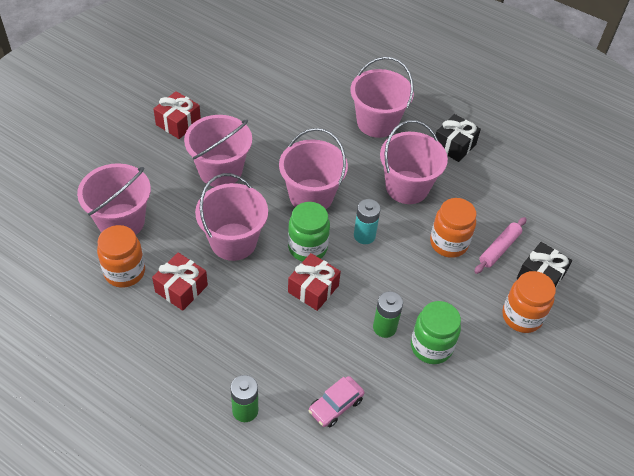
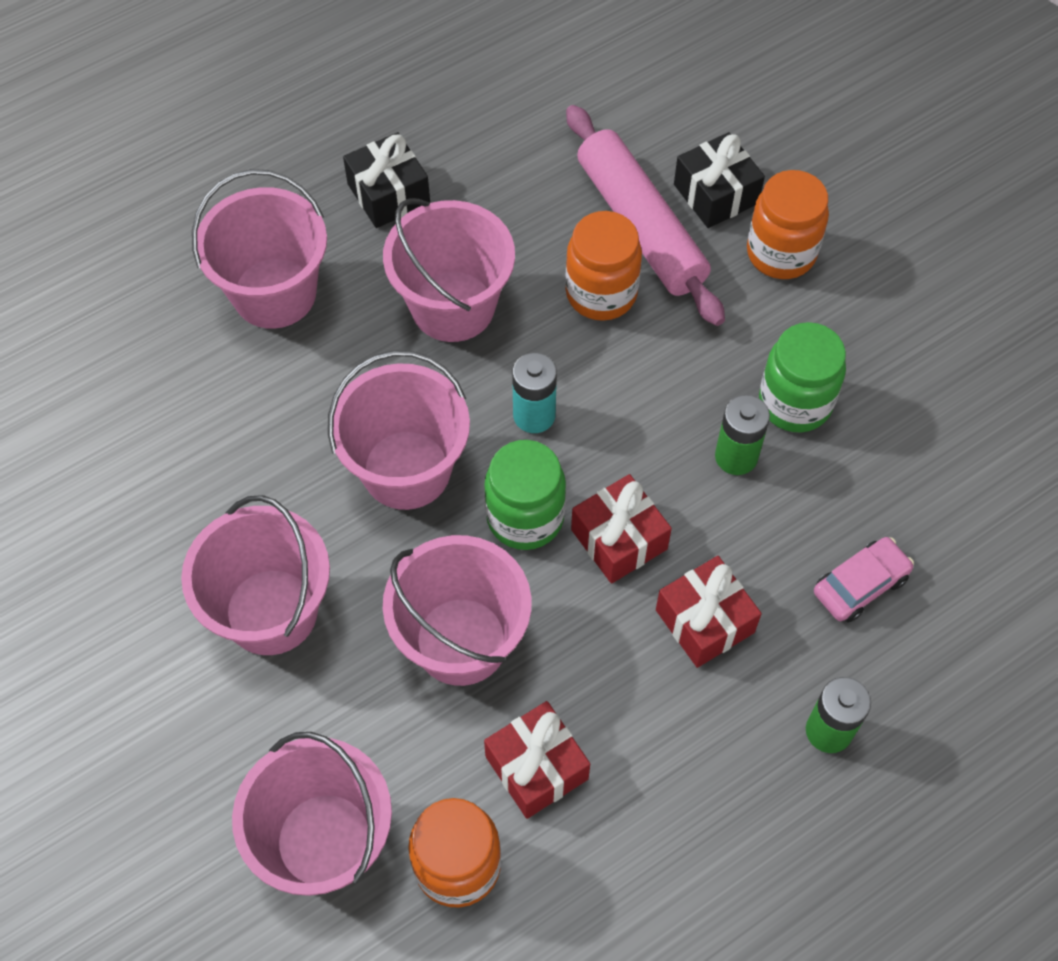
camera: 65 degrees left, 10 degrees up
(178, 123) = (98, 656): red gift -> red gift (704, 621)
(336, 405) = (860, 585): pink car -> pink car turned 105 degrees counterclockwise
(499, 248) = (640, 226): pink rolling pin -> pink rolling pin, size x1.81

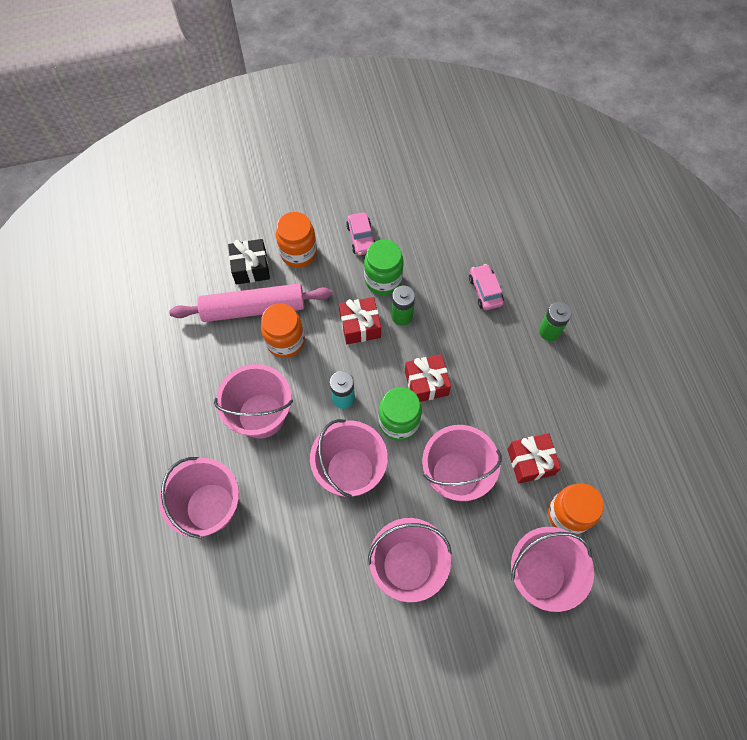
camera: 70 degrees left, 5 degrees up
(388, 194) = (173, 425): black gift -> none
(704, 621) = (481, 361): red gift -> red gift (360, 326)
(864, 339) = (361, 238): none -> pink car

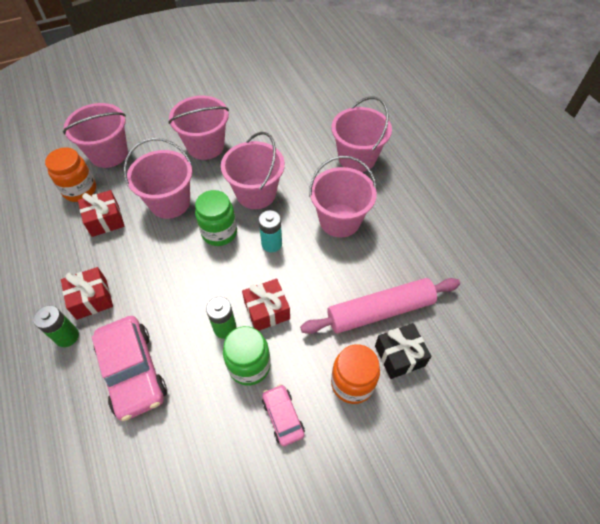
camera: 170 degrees right, 10 degrees down
(285, 341) = (337, 284): orange jar -> none
(426, 383) = (196, 267): red gift -> red gift (92, 299)
(485, 291) = (133, 372): pink car -> pink car, size x1.86

